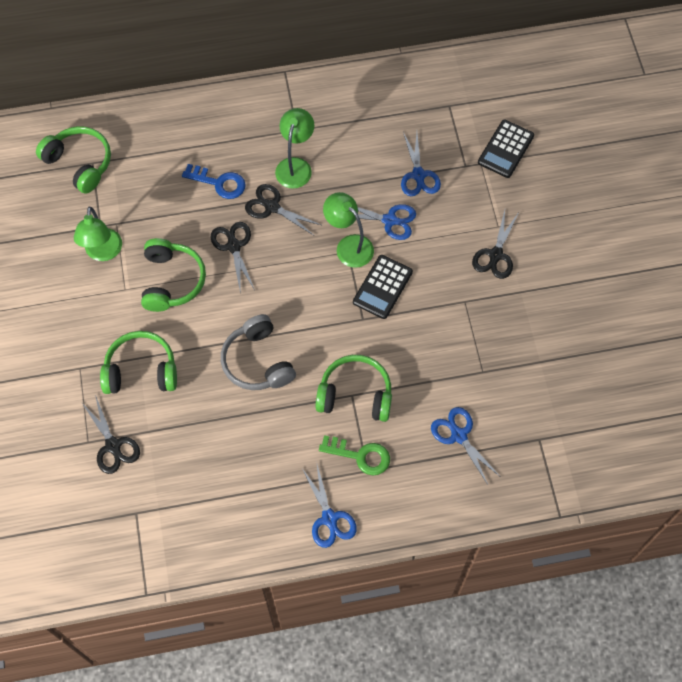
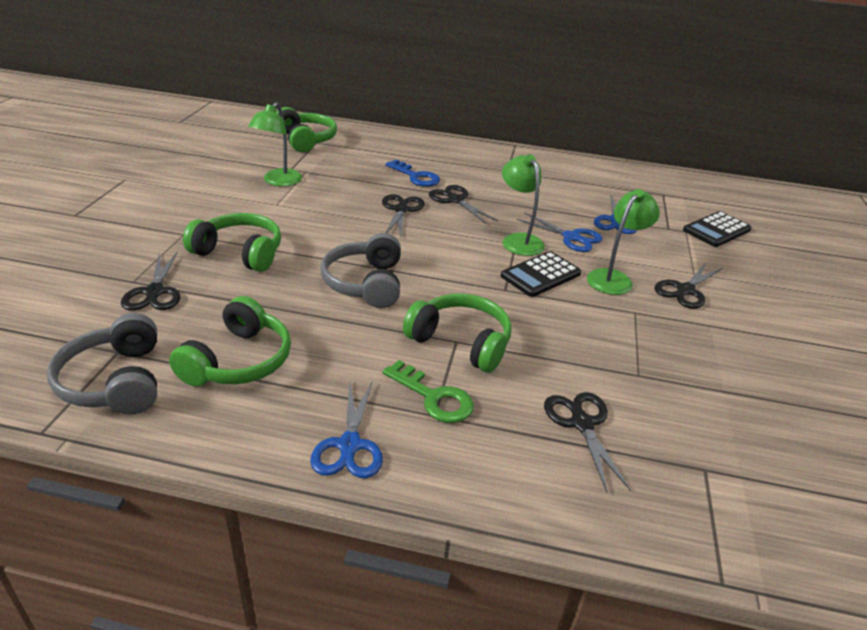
camera: 20 degrees right, 30 degrees down
(156, 537) = (115, 381): none -> grey headphones
(172, 281) = (324, 212): green headphones -> green headphones (239, 361)
(295, 166) = (494, 186): green lamp -> green lamp (613, 278)
(459, 435) = (582, 424): blue scissors -> black scissors

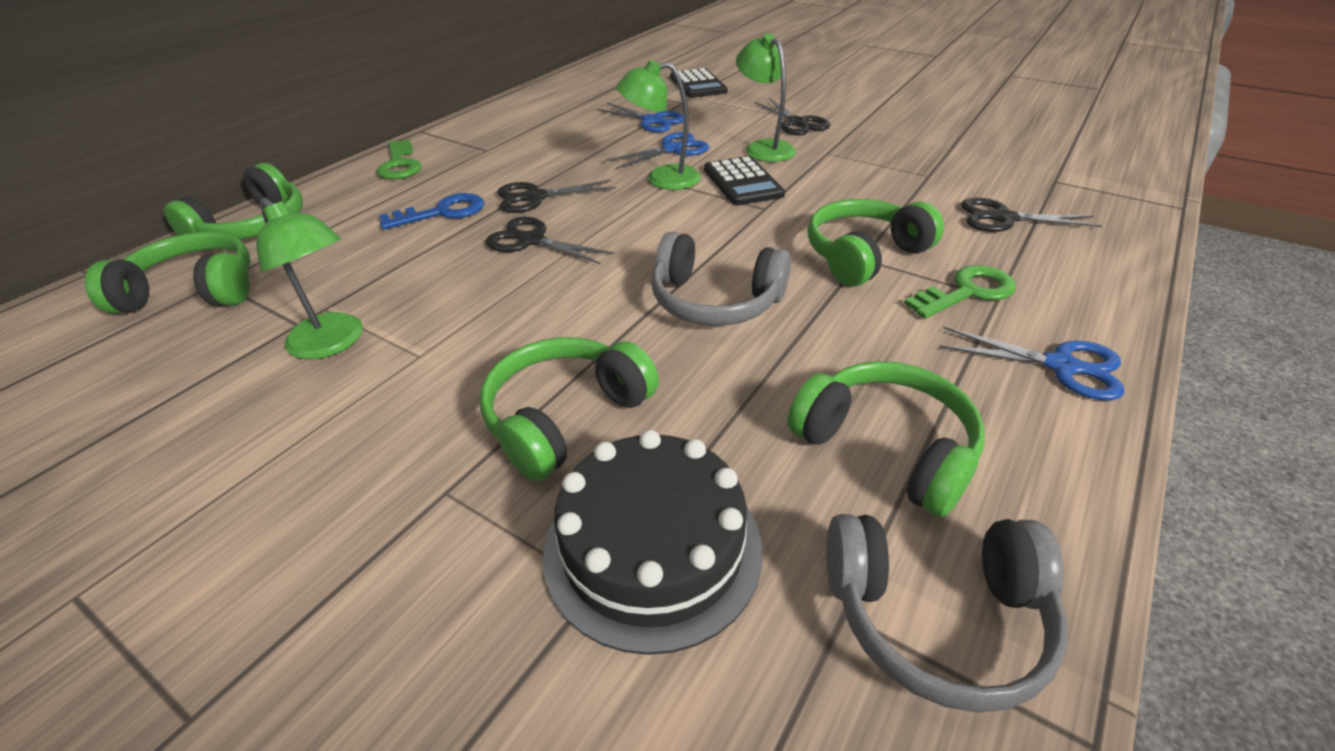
camera: 65 degrees left, 5 degrees up
(155, 292) = (652, 548): black scissors -> black cake
(368, 134) = (253, 227): none -> green headphones
(464, 151) = (400, 165): none -> green key

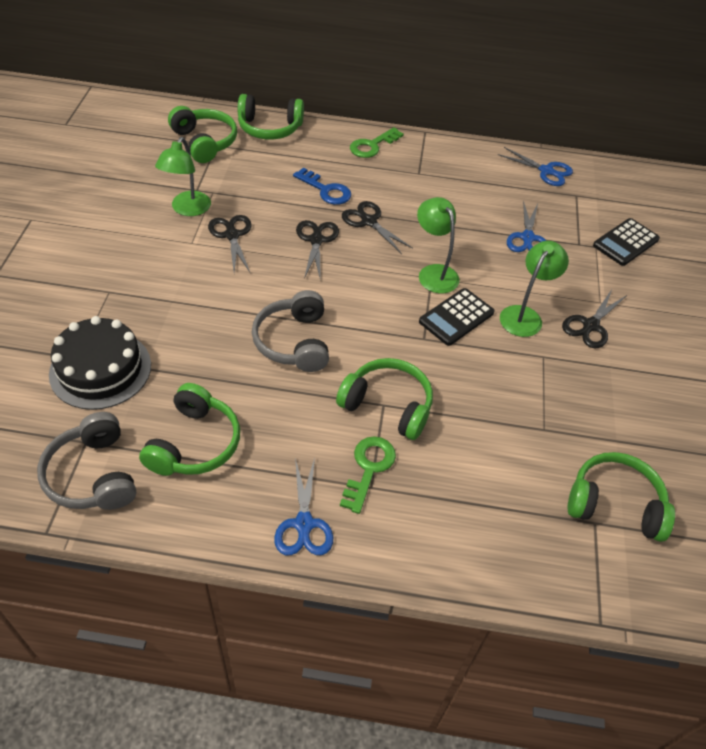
camera: 60 degrees right, 10 degrees up
(565, 417) = (169, 312): green headphones -> green headphones (615, 504)
(672, 149) = (484, 264): blue scissors -> blue scissors (546, 171)
(967, 292) = (368, 468): green key -> green key turned 105 degrees counterclockwise
(1003, 218) = (495, 486): black scissors -> black scissors (232, 235)

